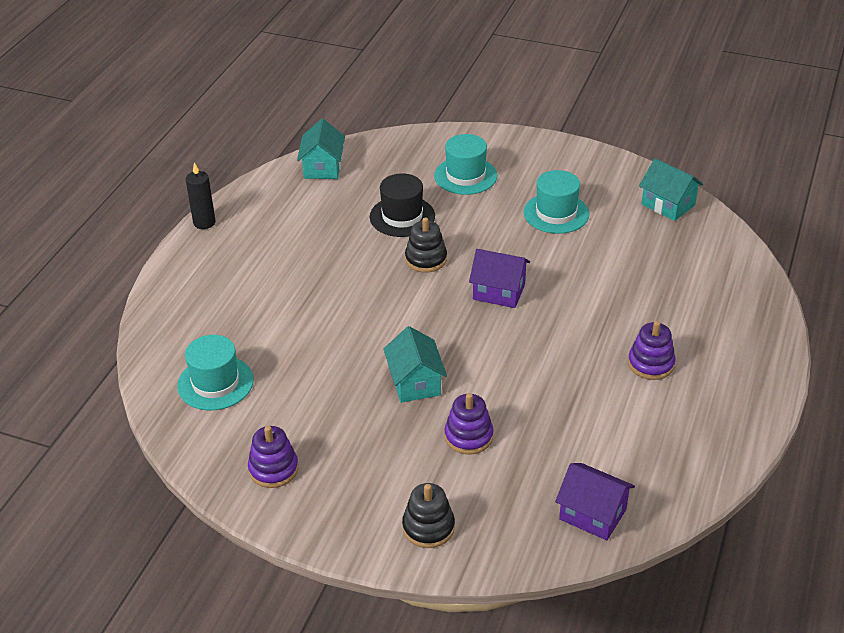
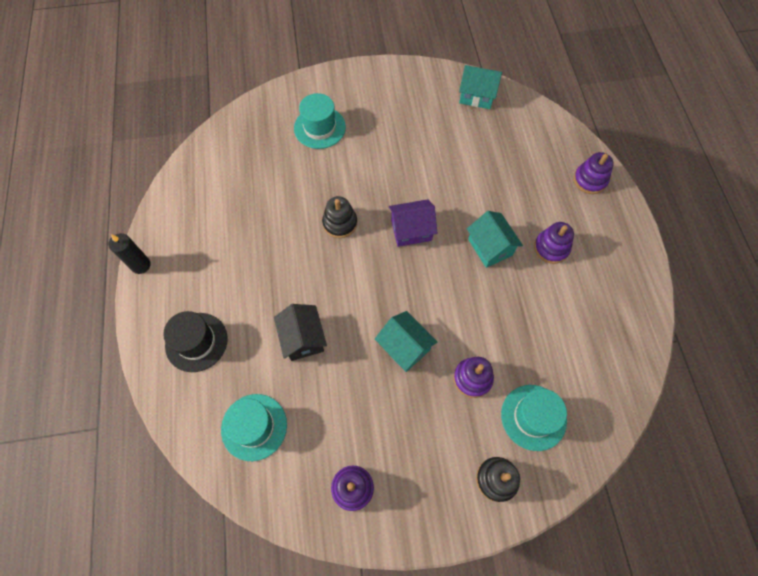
camera: 30 degrees left, 25 degrees up
(315, 335) = (303, 338): none -> black house
(323, 167) = (204, 165): turquoise house -> turquoise house (490, 247)
(402, 216) = (296, 188): black hat -> black hat (196, 342)
(556, 213) = (406, 136): turquoise hat -> turquoise hat (533, 417)
(592, 514) = (594, 404): purple house -> none
(749, 322) = (590, 180): none -> purple stacking toy

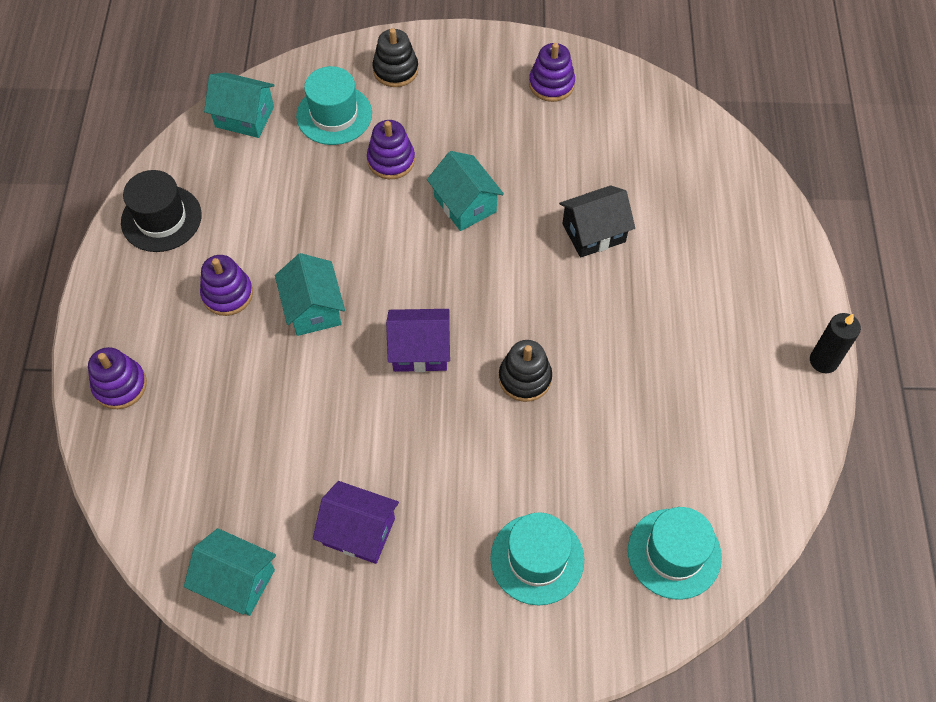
camera: 170 degrees left, 5 degrees down
(196, 342) = (733, 249): black hat -> black hat (161, 218)
(254, 427) = (658, 151): turquoise hat -> turquoise hat (674, 553)
(303, 338) = (593, 233): black house -> black house turned 75 degrees clockwise
(420, 126) = (359, 531): none -> purple house
(606, 401) = (244, 117): none -> turquoise house

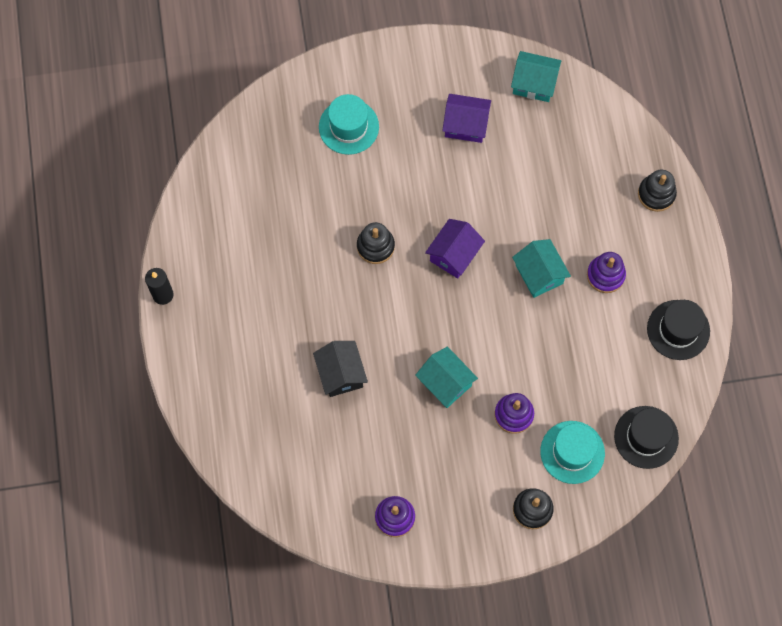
camera: 170 degrees right, 10 degrees up
(120, 385) = (656, 194): purple stacking toy -> black stacking toy
(244, 117) = (646, 437): turquoise house -> black hat
(420, 350) = (454, 254): purple house -> purple house turned 45 degrees counterclockwise
(593, 233) = (341, 374): black house -> black house turned 75 degrees counterclockwise
(674, 553) = (261, 144): turquoise hat -> none

